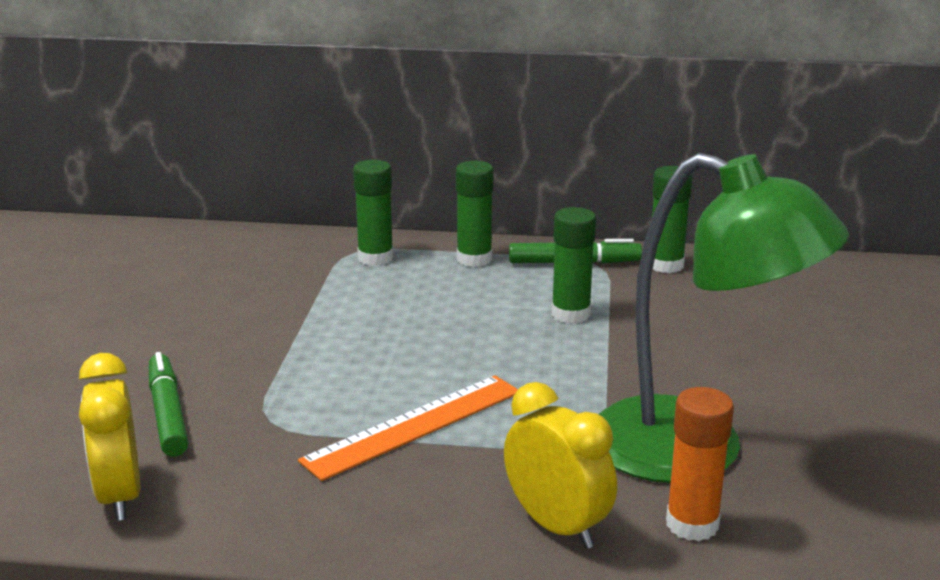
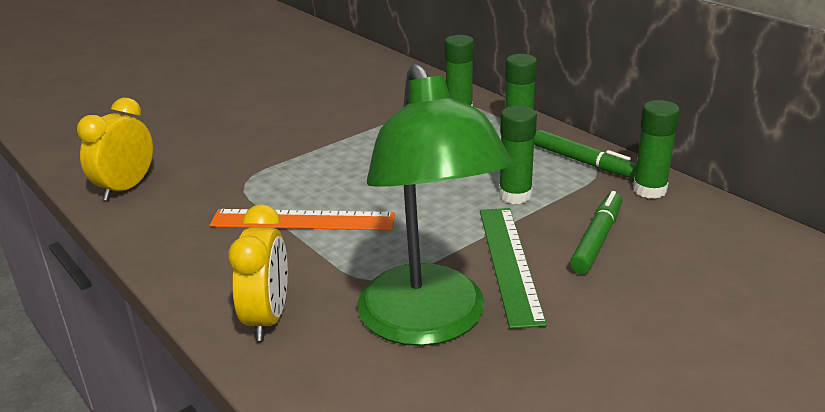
camera: 45 degrees right, 5 degrees up
(168, 413) = (211, 157): green marker -> green marker (597, 239)
(668, 371) = (509, 263): none -> green ruler
(692, 524) = (339, 365): orange glue stick -> none

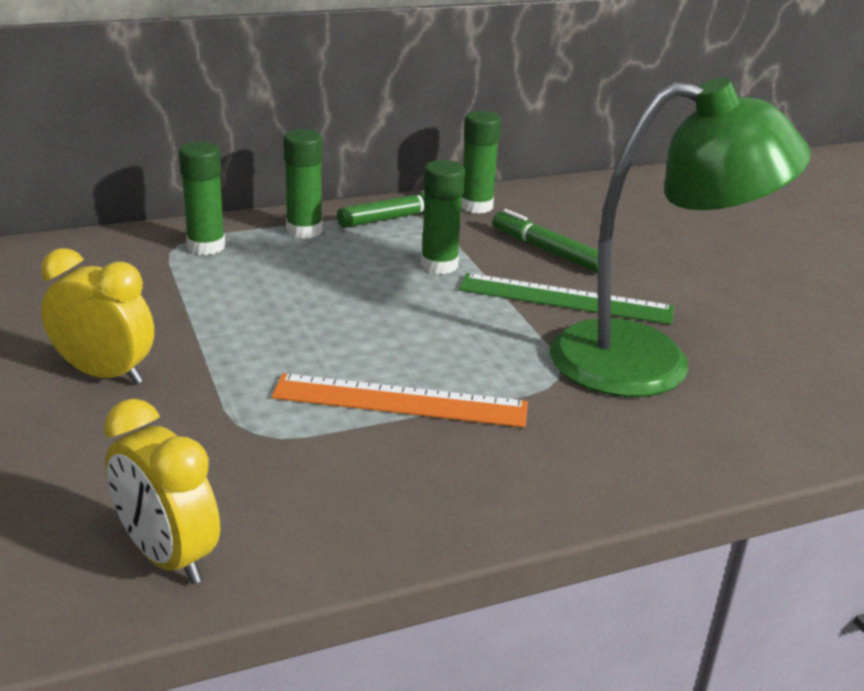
camera: 75 degrees left, 0 degrees up
(267, 318) = (607, 458): yellow clock -> yellow clock (105, 374)
(303, 220) = (400, 401): orange ruler -> orange ruler turned 75 degrees clockwise

